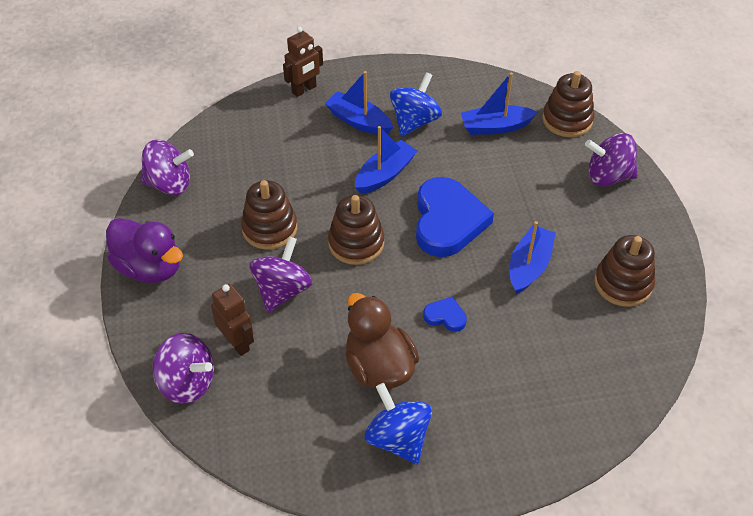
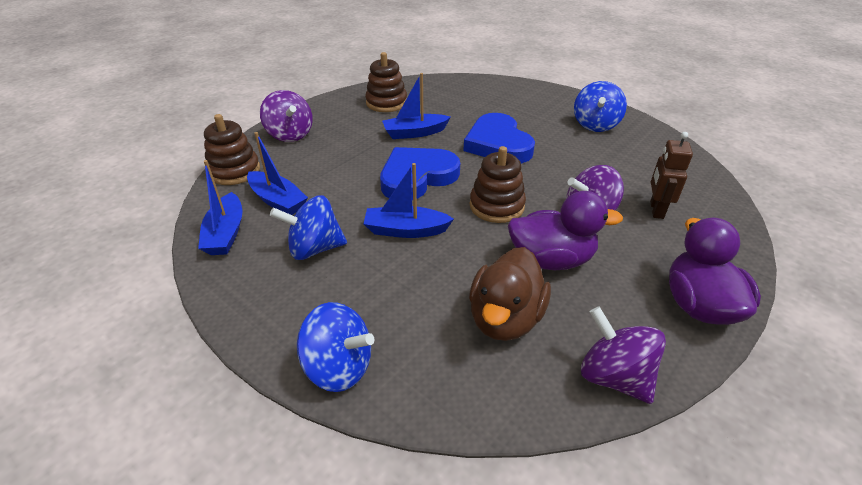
camera: 130 degrees left, 10 degrees down
(187, 383) = (716, 212): purple spinning top -> none
(269, 228) = (551, 259): brown stacking toy -> purple duck
(304, 89) = (339, 367): brown robot -> blue spinning top
(358, 121) = (351, 286): blue boat -> blue boat (226, 233)
(379, 367) = (569, 149): brown duck -> brown duck (505, 318)
(445, 316) = (498, 144): blue heart -> blue heart, size x2.28

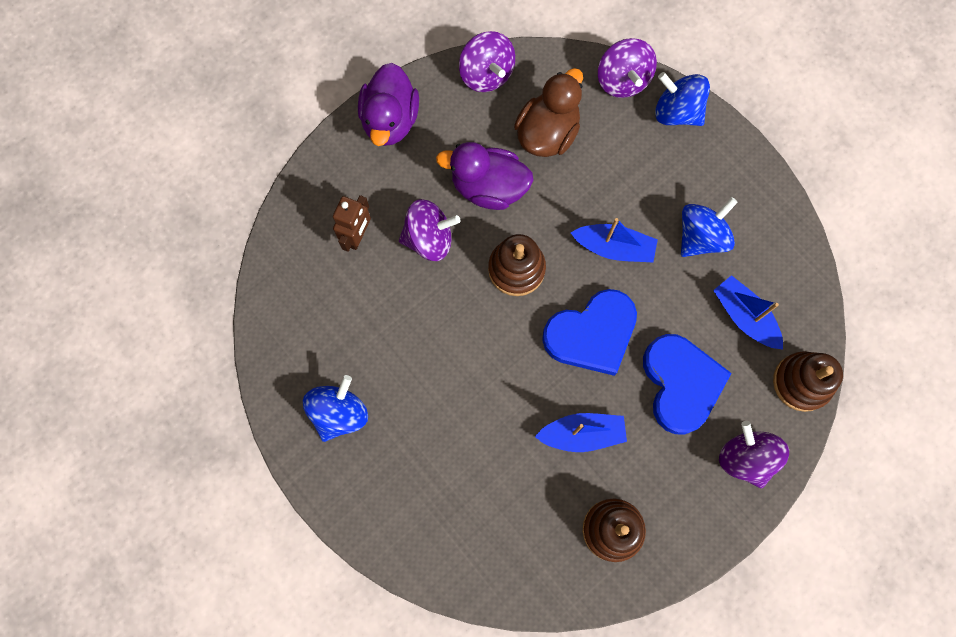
camera: 170 degrees left, 35 degrees up
(226, 233) = (788, 272): blue boat -> none
(314, 248) = (701, 237): blue spinning top -> blue spinning top turned 45 degrees counterclockwise
(419, 398) = (622, 80): none -> purple spinning top
(498, 144) = (481, 388): blue heart -> blue heart (680, 384)

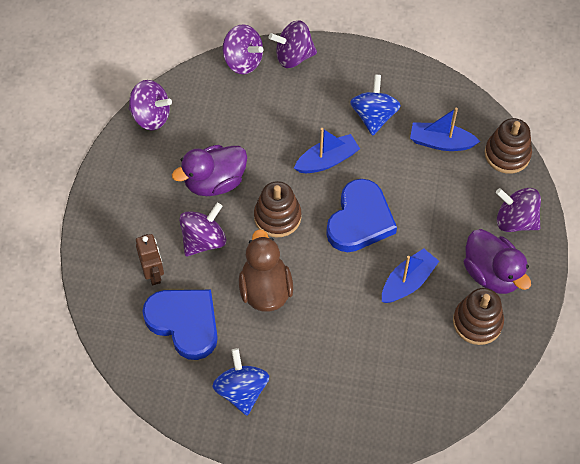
camera: 40 degrees left, 15 degrees down
(390, 120) = (111, 188): purple duck -> purple duck (491, 274)
(547, 133) = (223, 124): brown duck -> brown duck (265, 289)
(677, 112) = (293, 56): blue spinning top -> purple spinning top
(680, 384) = (439, 208): blue heart -> blue heart (184, 323)

